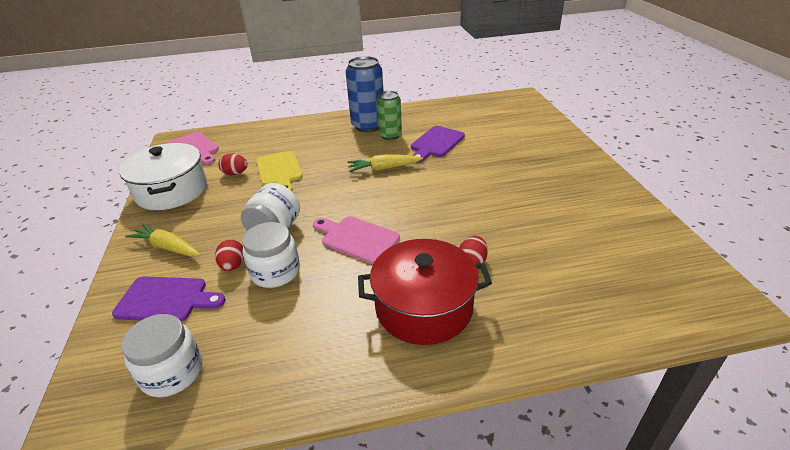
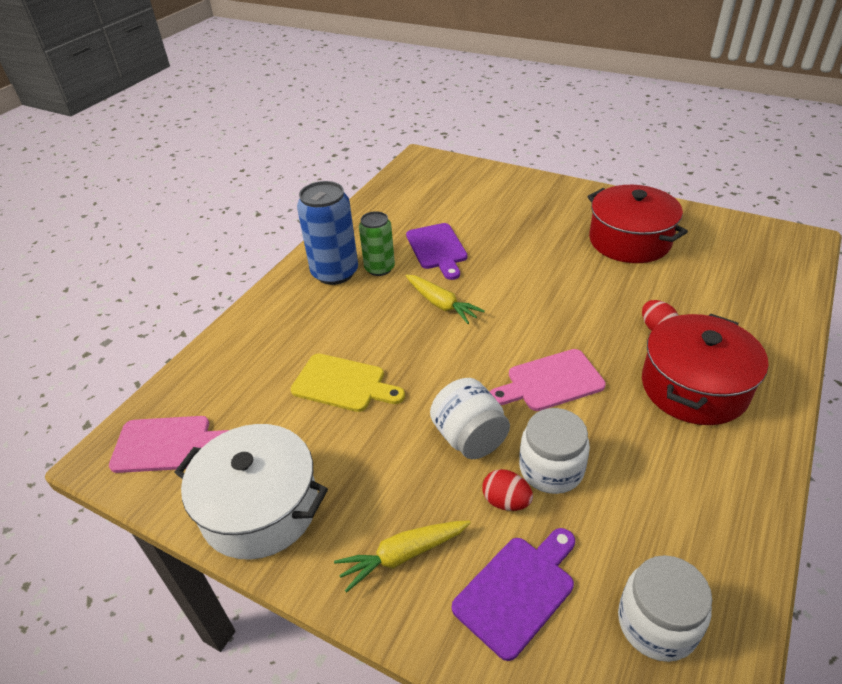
camera: 50 degrees left, 5 degrees up
(235, 173) = (297, 426): red egg -> none
(384, 168) = (441, 304): yellow carrot -> yellow carrot turned 75 degrees counterclockwise
(565, 208) = (629, 241): none -> red pot

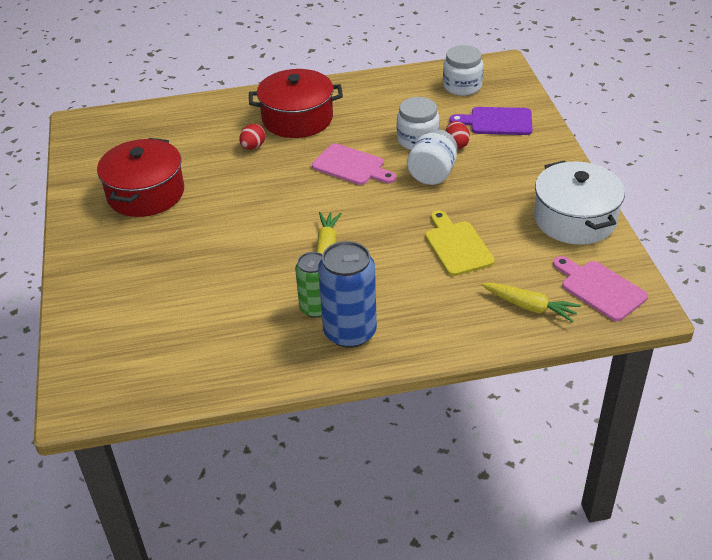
camera: 130 degrees left, 0 degrees up
(403, 555) = (528, 159): yellow carrot -> yellow carrot (530, 307)
(437, 249) = (253, 290): purple cutting board -> none

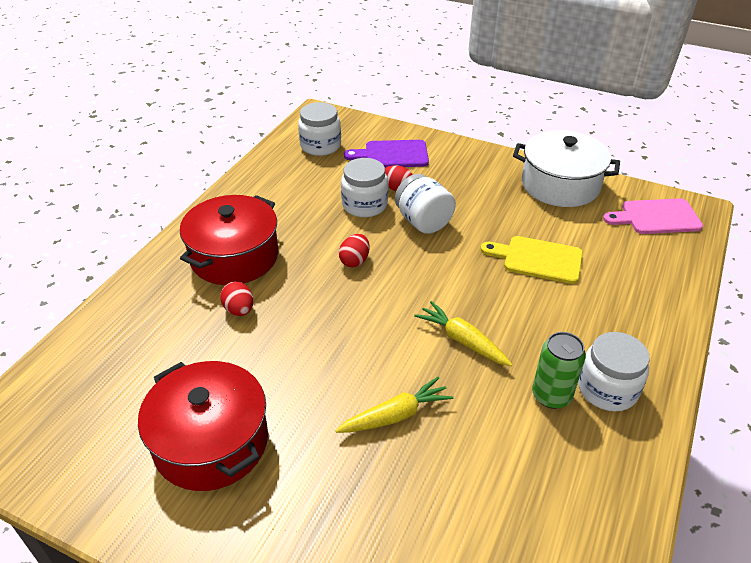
camera: 55 degrees left, 0 degrees up
(350, 332) = (607, 389): blue can -> white jar
(351, 166) = (354, 261): pink cutting board -> red egg
(497, 122) = (392, 155): purple cutting board -> purple cutting board turned 45 degrees clockwise
(530, 307) = (652, 262): yellow carrot -> yellow carrot (396, 415)

